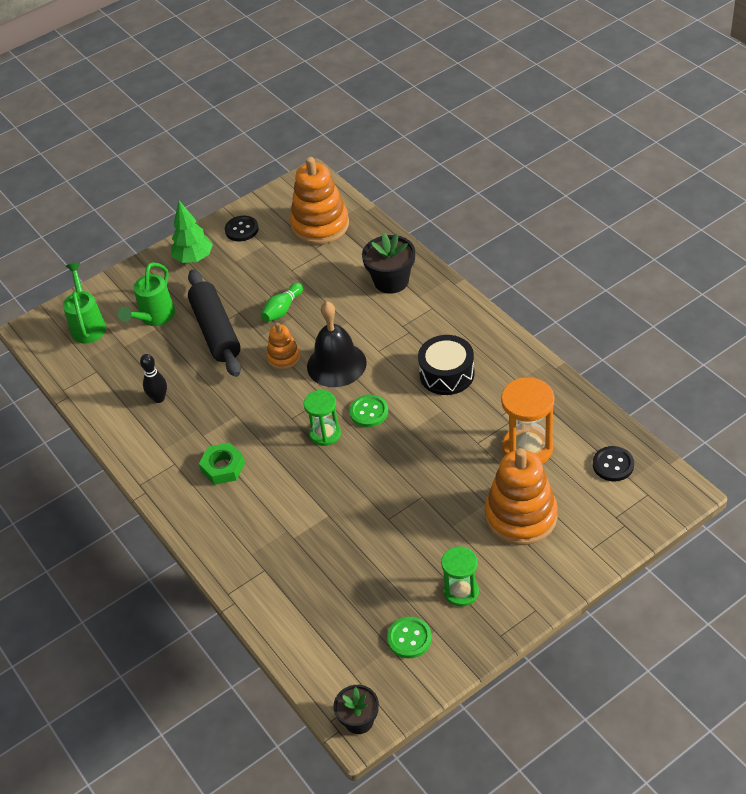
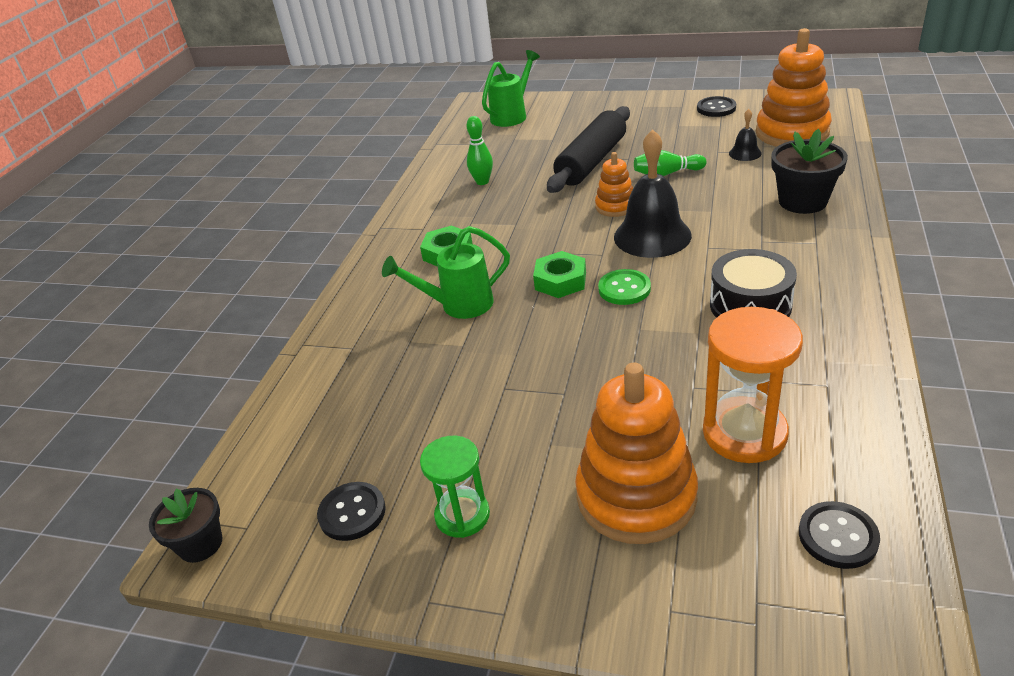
camera: 50 degrees right, 10 degrees down
(154, 317) = (562, 132): green watering can -> green watering can (459, 305)
(159, 398) = (482, 182): black bowling pin -> green bowling pin
(194, 258) = (649, 110): green tree -> none
(311, 261) = (745, 153): none -> black bell
(325, 434) = (560, 281): green hourglass -> green nut
(409, 638) = (352, 513): green button -> black button

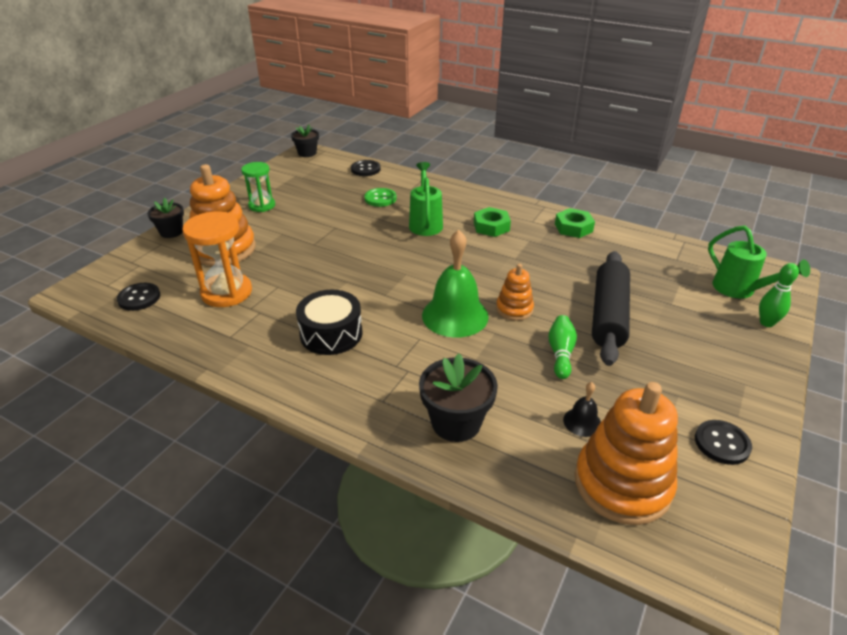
camera: 100 degrees right, 0 degrees up
(352, 513) = (290, 182): black button -> black button (365, 169)
(482, 182) = (595, 254): green bowling pin -> green bowling pin (766, 323)
(560, 281) = (424, 263): green nut -> green nut (573, 228)
(591, 162) = (608, 315): black rolling pin -> black rolling pin turned 60 degrees clockwise
(621, 618) = (171, 232): none -> black flower pot
(624, 289) = (394, 286): green button -> green button (380, 198)
(652, 236) = (455, 315): black bell -> green bell

